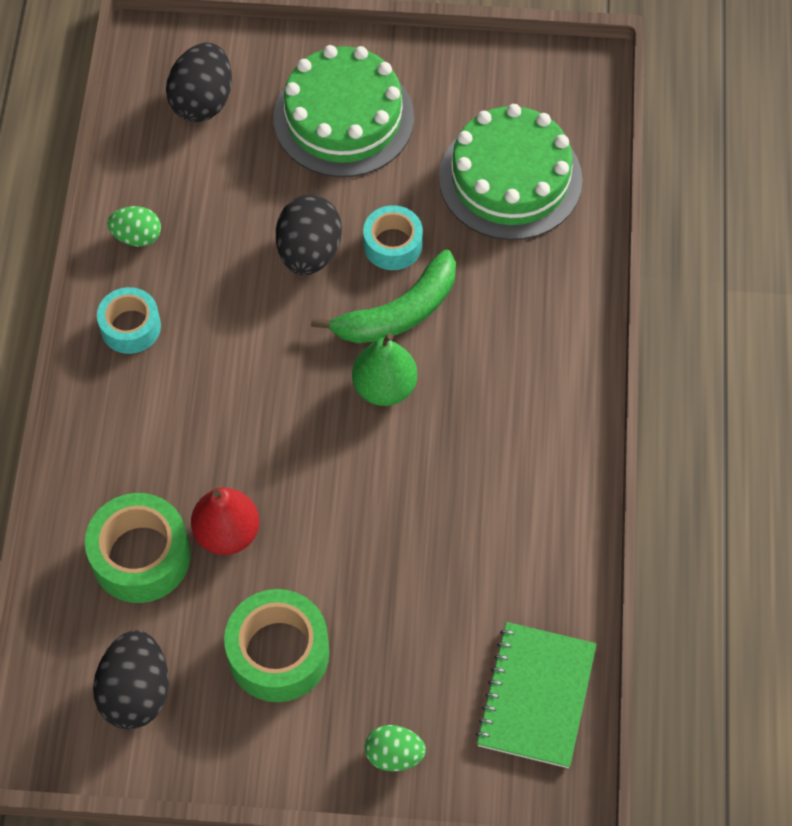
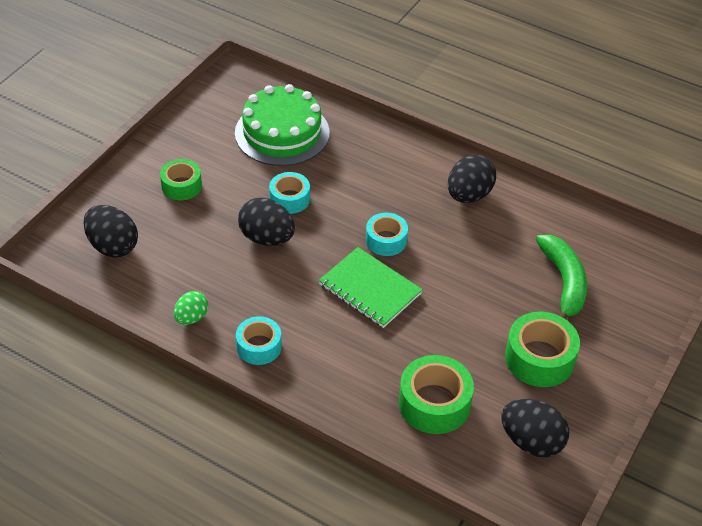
camera: 65 degrees left, 15 degrees down
(227, 533) = (442, 352): red pear -> none
(343, 118) = (181, 186): green cake -> green tape
(384, 387) = (386, 240): green pear -> turquoise tape
(394, 754) = (632, 329): green egg -> none
(399, 312) = (339, 214): green banana -> green banana (564, 282)
(531, 452) = (469, 195): none -> black egg
(536, 696) = (623, 253): green notebook -> green notebook (370, 289)

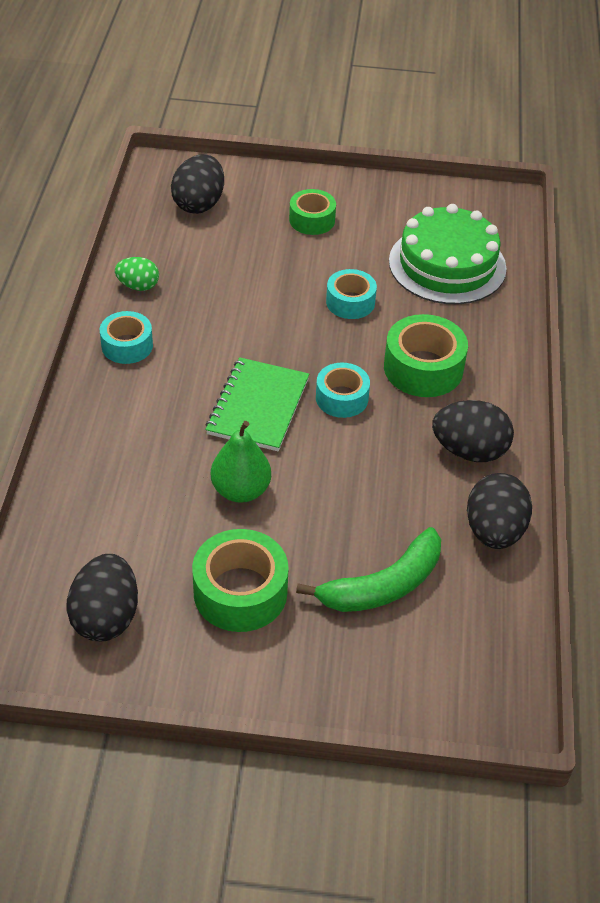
camera: 65 degrees right, 0 degrees up
(267, 238) = (280, 303): black egg -> black egg (494, 531)
(434, 403) = (120, 510): green tape -> green tape (423, 368)
(447, 327) = (241, 490): none -> green pear

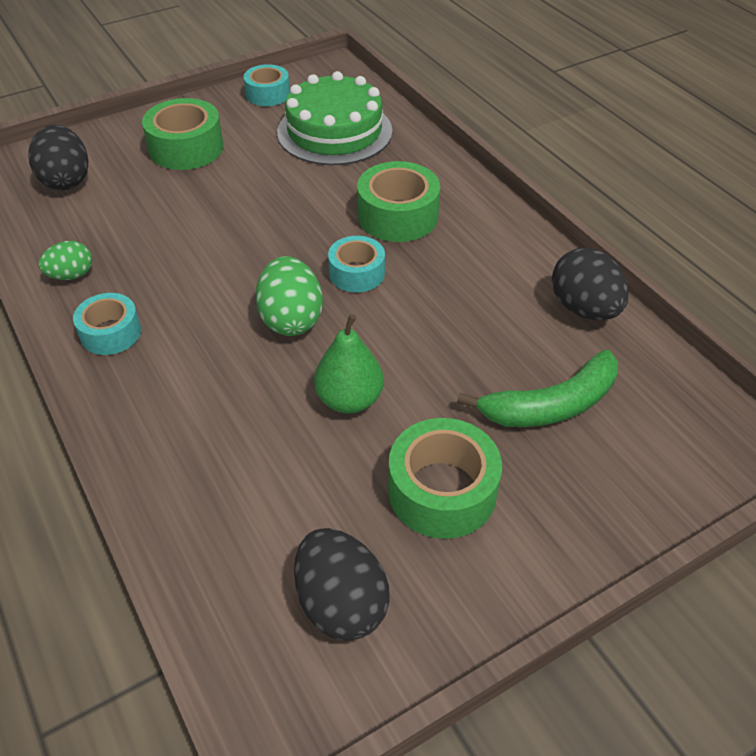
camera: 35 degrees left, 0 degrees up
(258, 406) = (291, 319): green notebook -> green egg
(312, 220) = (186, 148): green tape -> green tape, size x1.55
(350, 302) = (285, 195): turquoise tape -> turquoise tape (268, 94)
(383, 585) = (551, 405): green banana -> green banana turned 45 degrees clockwise
(469, 451) = (500, 259): black egg -> none

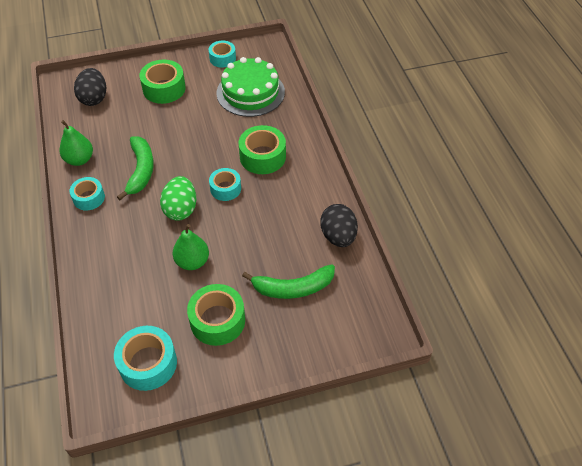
camera: 15 degrees right, 5 degrees up
(71, 275) = (79, 159): green egg -> green pear
(193, 272) = (141, 170): none -> green banana
(341, 603) = (148, 363): black egg -> turquoise tape

